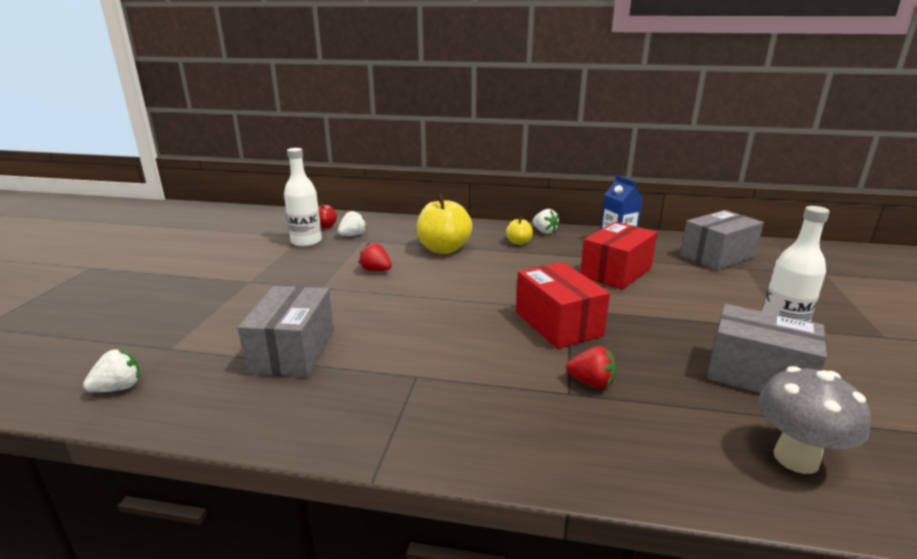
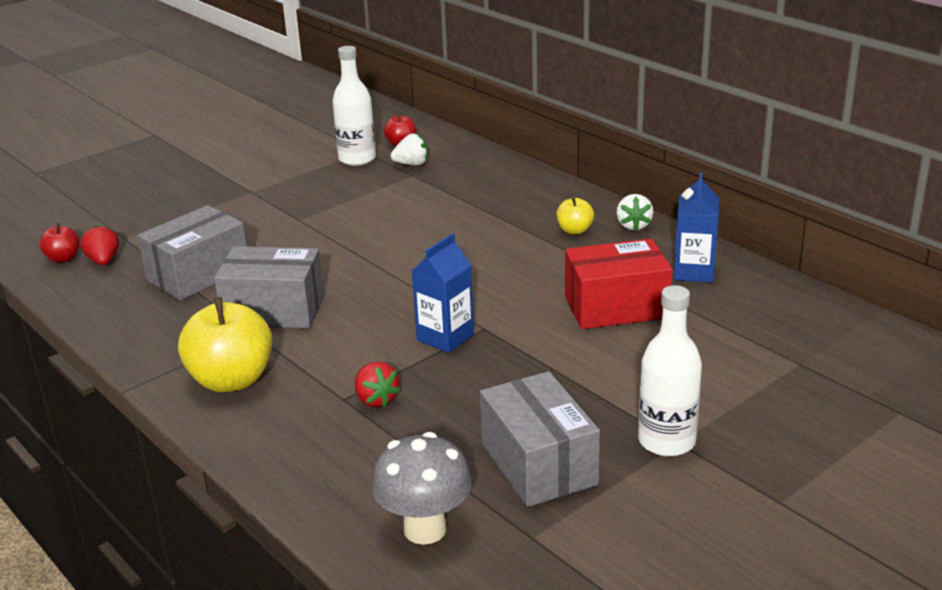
camera: 40 degrees right, 5 degrees up
(119, 388) = (63, 258): white strawberry -> red apple
(376, 270) = (372, 216): red strawberry -> red strawberry (103, 261)
(443, 249) = (477, 212): yellow apple -> yellow apple (231, 380)
(558, 324) = (445, 337): red box -> blue carton
(717, 256) = (795, 335): grey box -> grey box (274, 310)

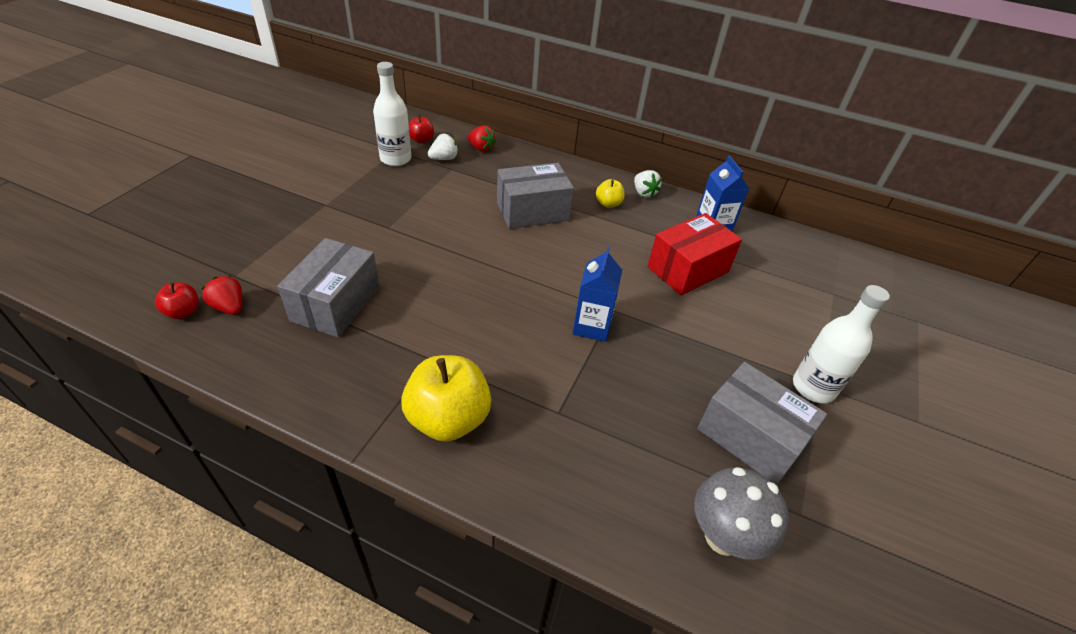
camera: 30 degrees left, 15 degrees up
(274, 310) = (432, 329): grey box -> grey box (532, 211)
(376, 399) = (585, 406): red strawberry -> red strawberry (481, 148)

